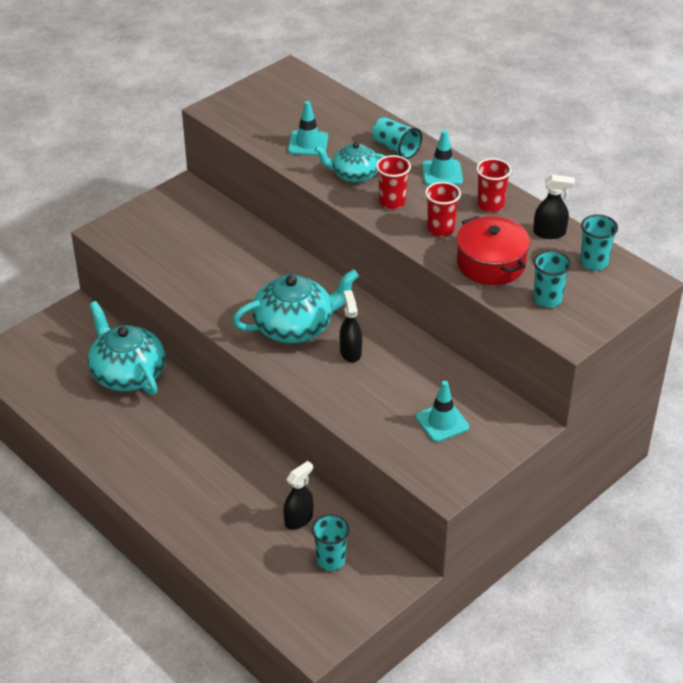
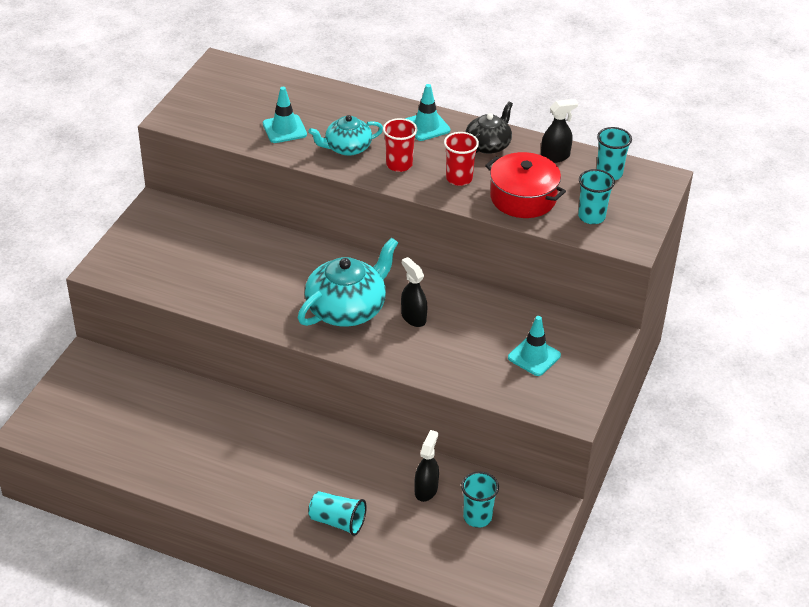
camera: 25 degrees left, 0 degrees up
(127, 373) = (178, 405): turquoise teapot -> none
(395, 148) = (369, 113): turquoise cup -> turquoise cup (337, 522)
(490, 205) = (488, 145): red cup -> black teapot

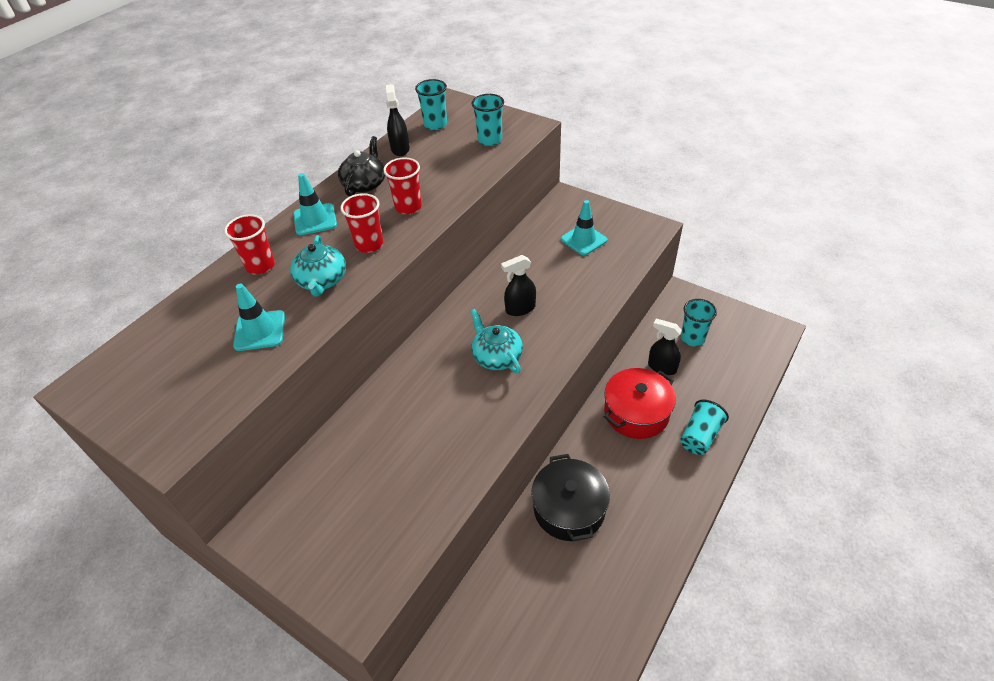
camera: 75 degrees left, 5 degrees up
(240, 426) = (569, 508): none -> black pot
(347, 308) = (496, 356): turquoise teapot -> turquoise teapot, size x0.60
(358, 111) = (260, 266): none -> red cup
(488, 145) = (365, 184): black teapot -> black teapot turned 60 degrees clockwise
(523, 198) = (452, 173): red pot -> red pot (636, 413)

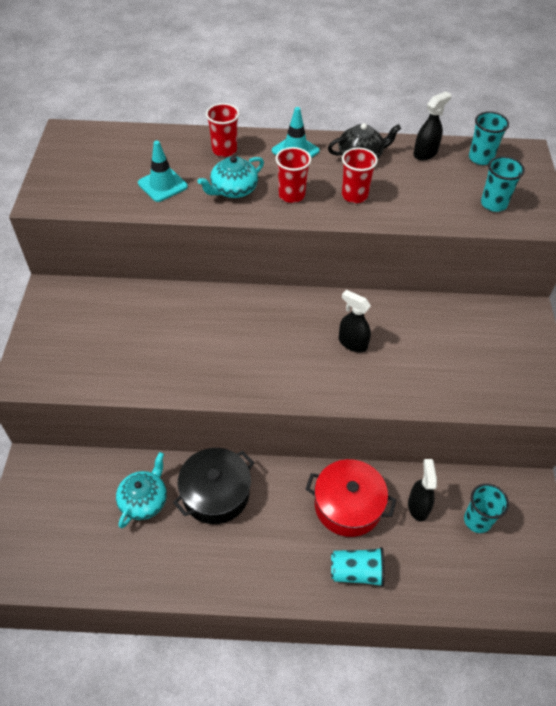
camera: 55 degrees right, 5 degrees up
(496, 356) = (287, 351): turquoise teapot -> turquoise teapot (144, 500)
(583, 240) = (480, 352): turquoise traffic cone -> none

